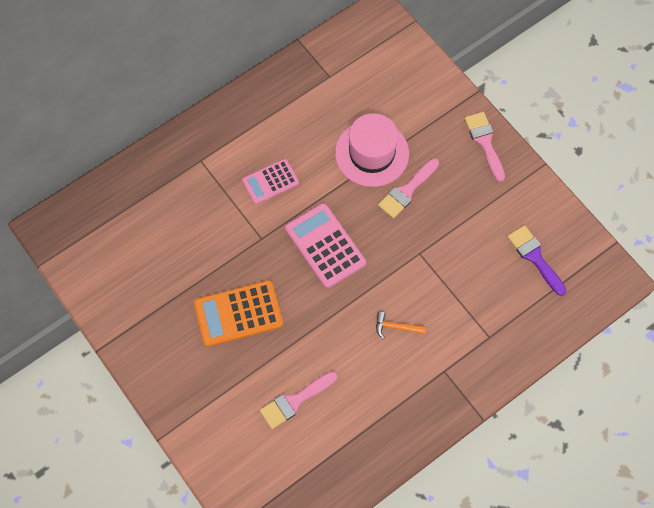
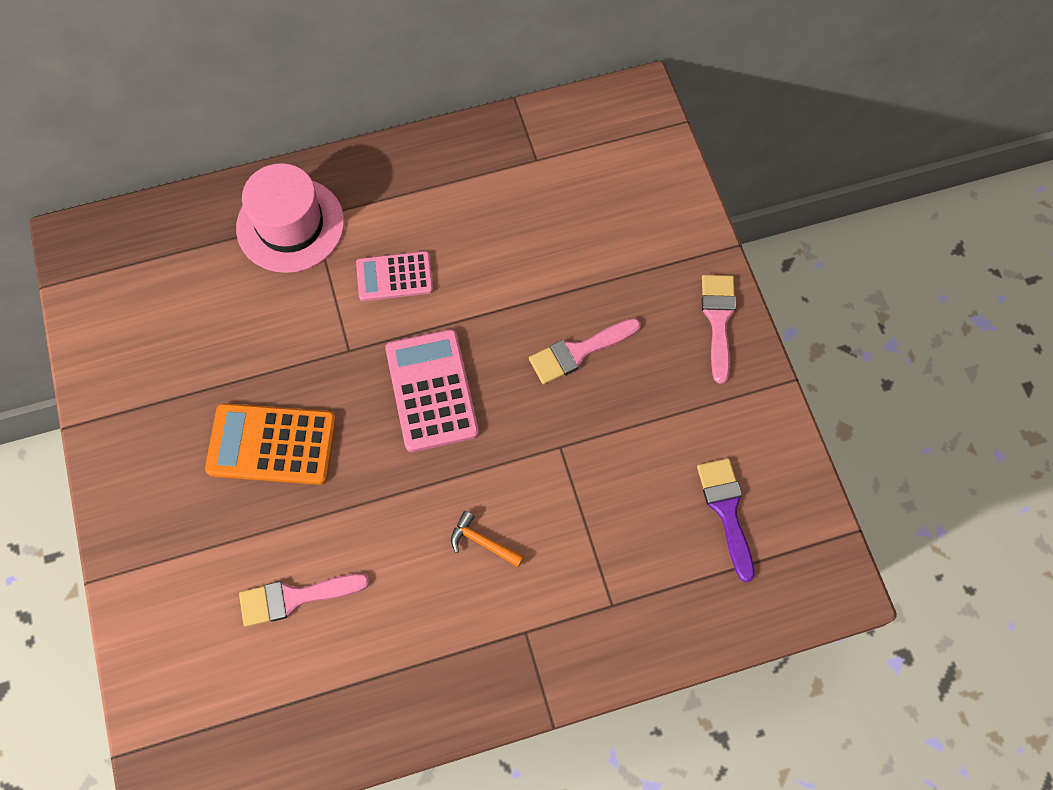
camera: 20 degrees right, 0 degrees up
(372, 153) = (551, 283): pink hat -> pink hat (290, 225)

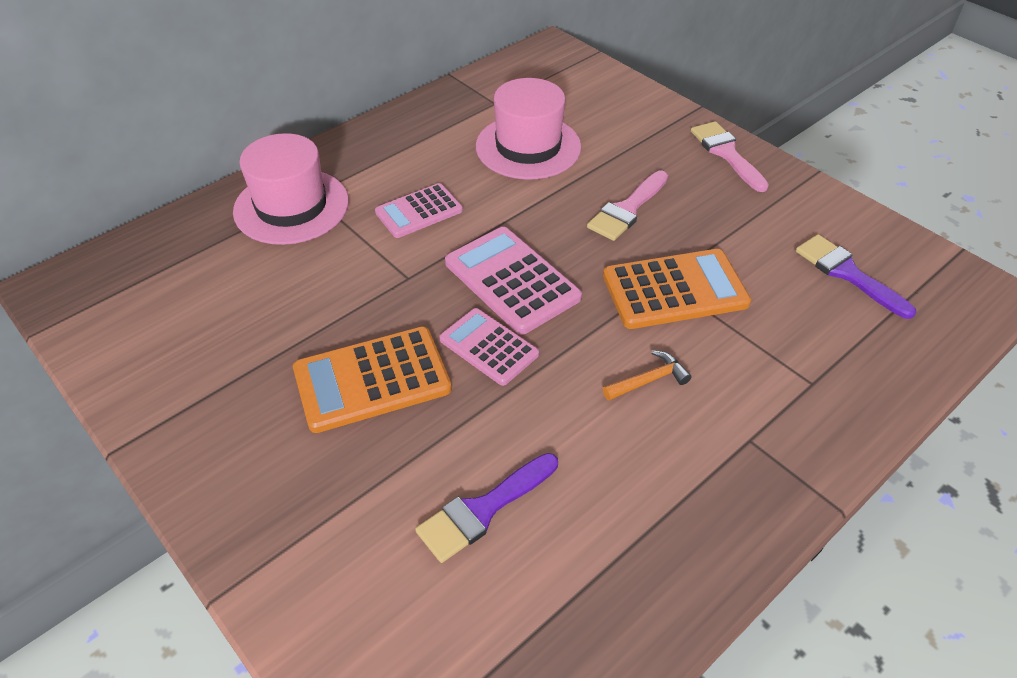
camera: 25 degrees left, 20 degrees down
(295, 597) = (483, 510): pink brush -> purple brush
(376, 452) = (488, 347): none -> pink calculator
(482, 542) = (649, 380): orange hammer -> orange hammer turned 150 degrees clockwise
(534, 234) = (528, 147): none -> pink hat
(562, 461) = (674, 290): none -> orange calculator

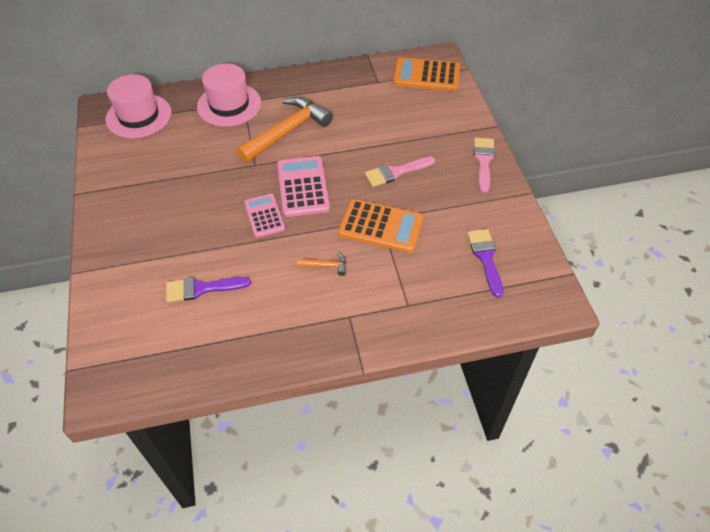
camera: 30 degrees right, 5 degrees up
(372, 380) = (200, 208): orange calculator -> orange calculator (426, 75)
(419, 211) = (287, 131): pink calculator -> orange hammer
(528, 147) = (373, 115): pink hat -> pink hat (138, 116)

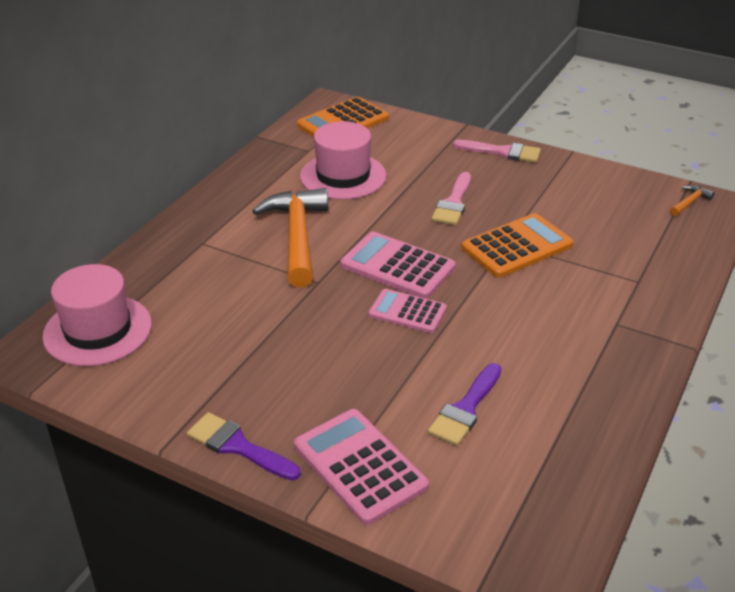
camera: 50 degrees left, 15 degrees down
(120, 272) = (359, 466): none -> pink calculator
(229, 105) = (191, 254): pink hat -> pink hat (343, 176)
(326, 266) = (531, 305): orange hammer -> orange hammer (689, 202)
(483, 161) = (503, 152): pink brush -> pink brush turned 150 degrees clockwise
(485, 258) = (625, 211): purple brush -> purple brush (238, 446)

